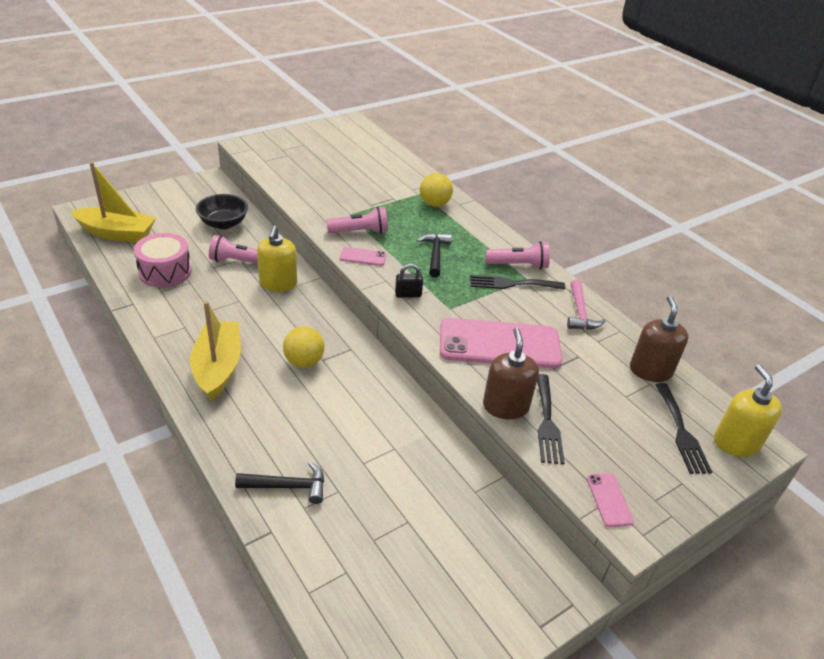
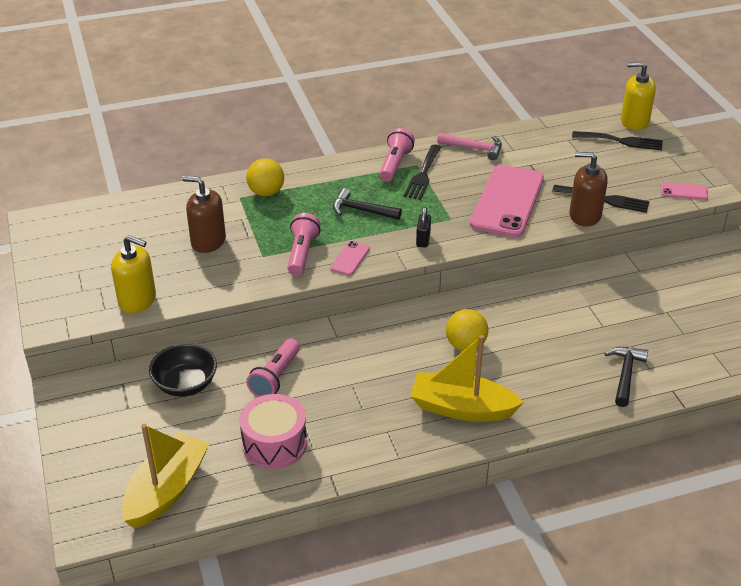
camera: 70 degrees left, 0 degrees up
(278, 283) = (329, 349): yellow soap dispenser -> yellow soap dispenser (137, 300)
(650, 370) = (553, 135): brown soap dispenser -> brown soap dispenser (208, 241)

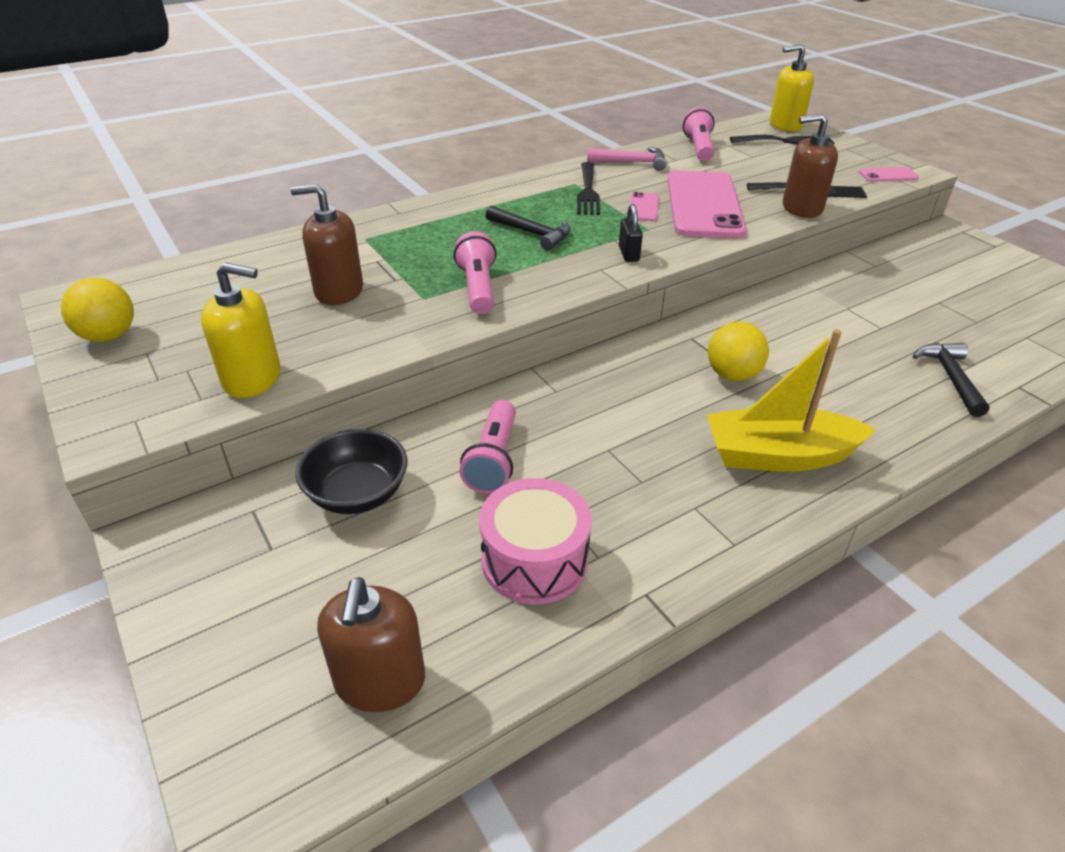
camera: 15 degrees left, 0 degrees up
(166, 490) = (380, 681): yellow boat -> brown soap dispenser
(266, 192) = (399, 229): yellow ball -> yellow ball (109, 336)
(350, 258) = (546, 285): pink phone -> pink phone (643, 207)
(361, 210) = (532, 233): black hammer -> black hammer turned 150 degrees counterclockwise
(395, 164) = (548, 185): pink flashlight -> pink flashlight (699, 148)

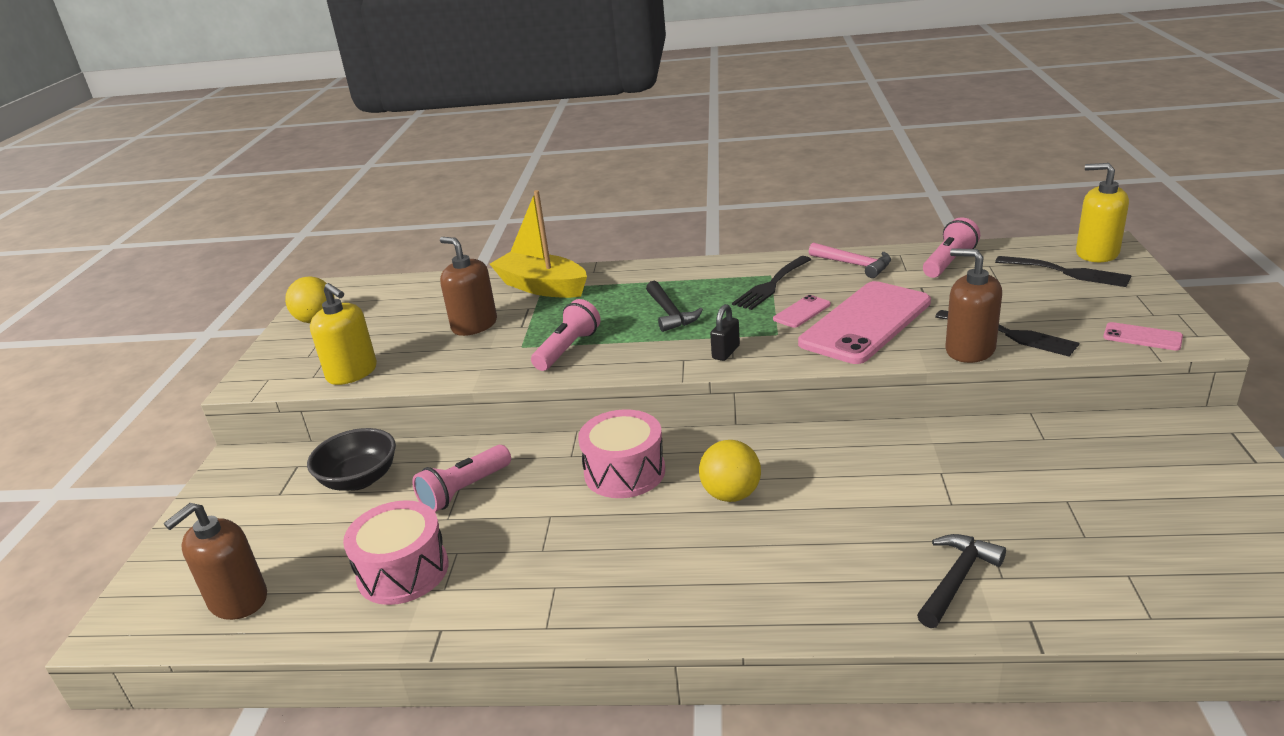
camera: 40 degrees right, 10 degrees down
(624, 388) = (624, 472): none -> pink drum
(778, 455) = (676, 577): yellow boat -> yellow boat (542, 287)

